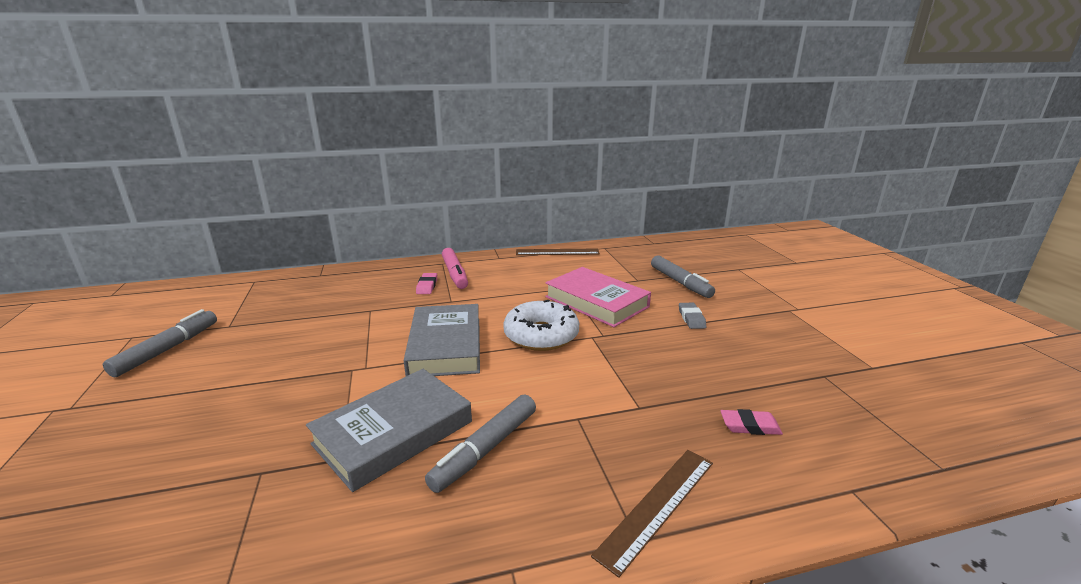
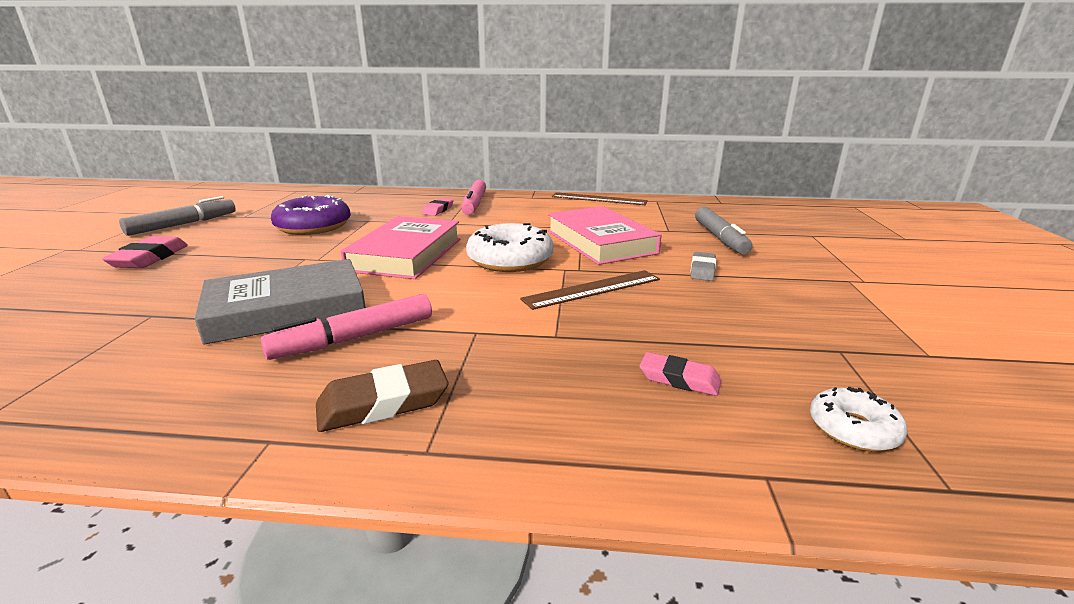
camera: 20 degrees right, 0 degrees up
(177, 402) = (149, 258): none -> pink eraser
(321, 327) = (313, 226): none -> purple donut
(446, 346) = (406, 254): grey book -> pink book
(485, 449) = (354, 338): grey marker -> pink marker
(568, 507) = (383, 403): none -> brown eraser
(657, 506) = (482, 426): brown ruler -> brown ruler (592, 289)
(871, 439) = (853, 429): none -> white donut

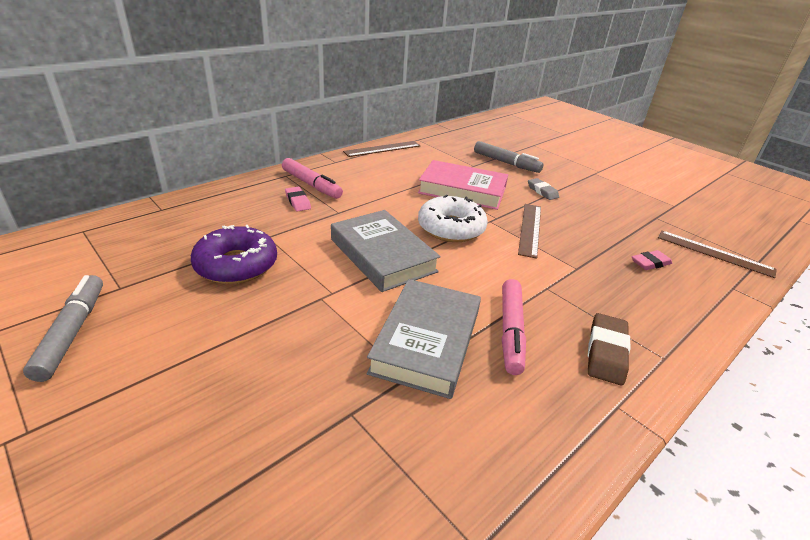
camera: 50 degrees left, 10 degrees up
(149, 258) = (169, 382): pink eraser -> none
(406, 254) = (382, 255): pink book -> grey book
(853, 429) = (714, 253): white donut -> brown ruler

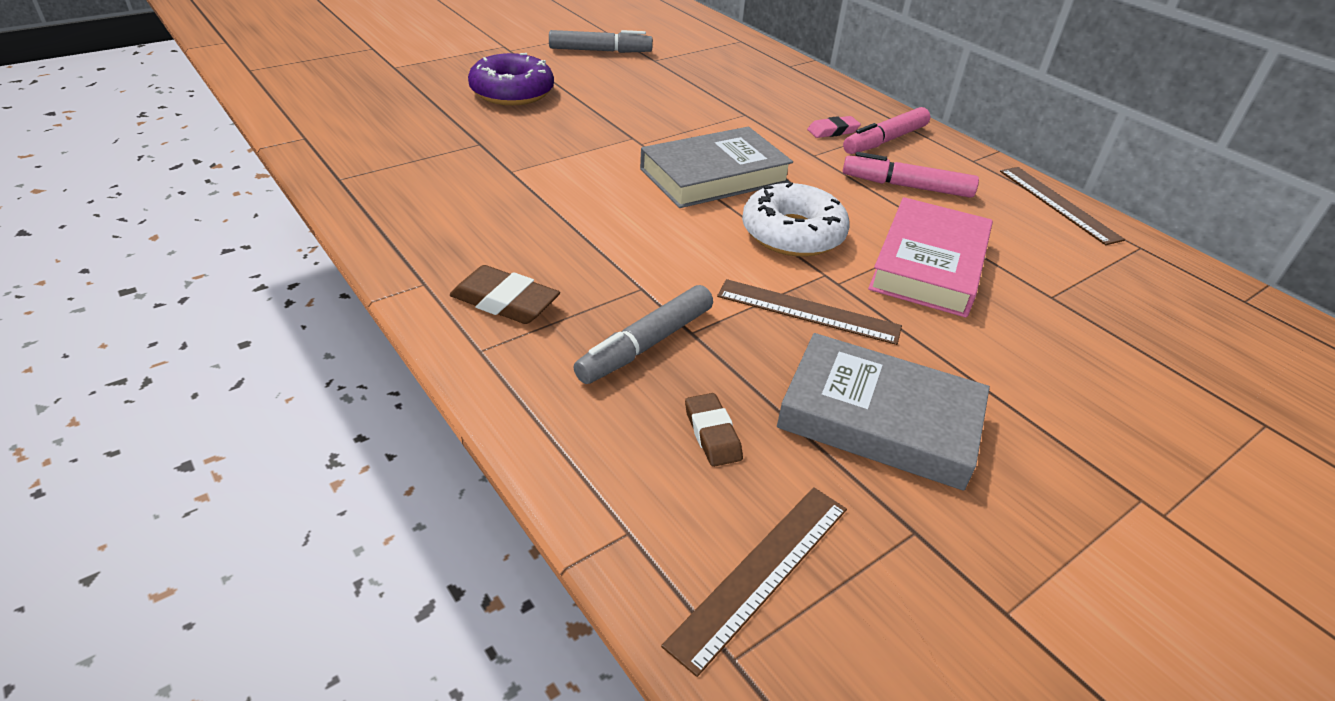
camera: 95 degrees right, 5 degrees up
(236, 265) = (689, 100): purple donut -> purple donut (512, 92)
(426, 341) = (555, 185): grey book -> grey book (879, 419)
(506, 163) = (1099, 346): grey marker -> grey marker (646, 345)
(511, 331) = (559, 239): pink marker -> pink marker (906, 186)
(542, 191) = (972, 366): grey eraser -> none
(650, 263) = (712, 434): pink eraser -> brown eraser

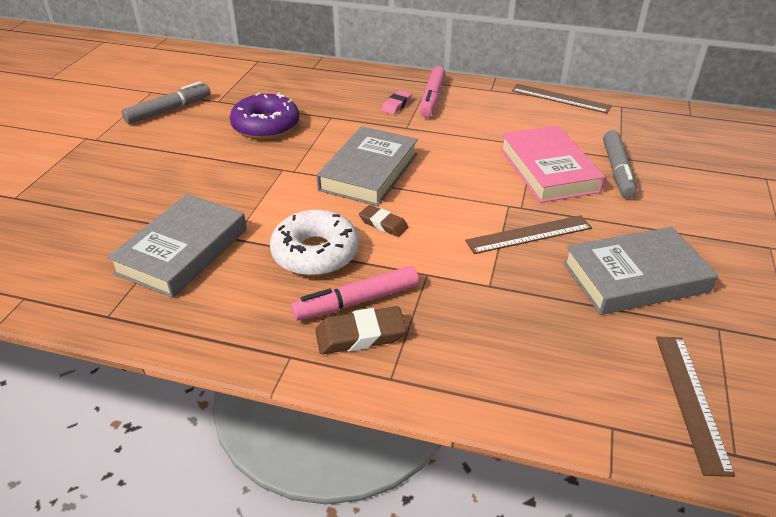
camera: 35 degrees left, 0 degrees up
(457, 161) = (182, 251): none -> grey book
(512, 92) = (147, 174): purple donut -> purple donut (266, 126)
(646, 345) = (477, 309): grey marker -> grey marker (617, 171)
(712, 434) = (577, 340): brown eraser -> brown eraser (383, 224)
(792, 234) = (461, 188): white donut -> white donut (315, 253)
(906, 186) = (479, 124): pink marker -> pink marker (357, 301)

